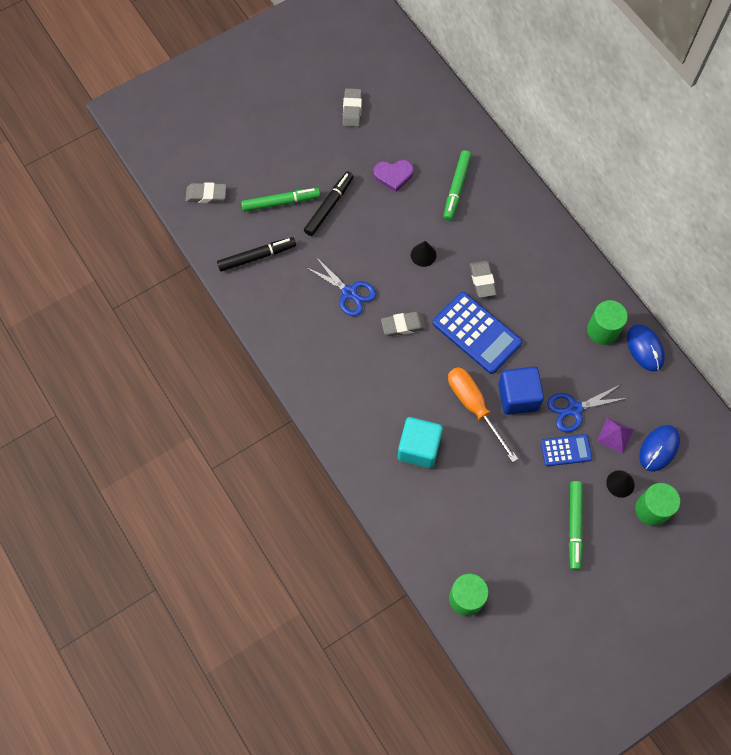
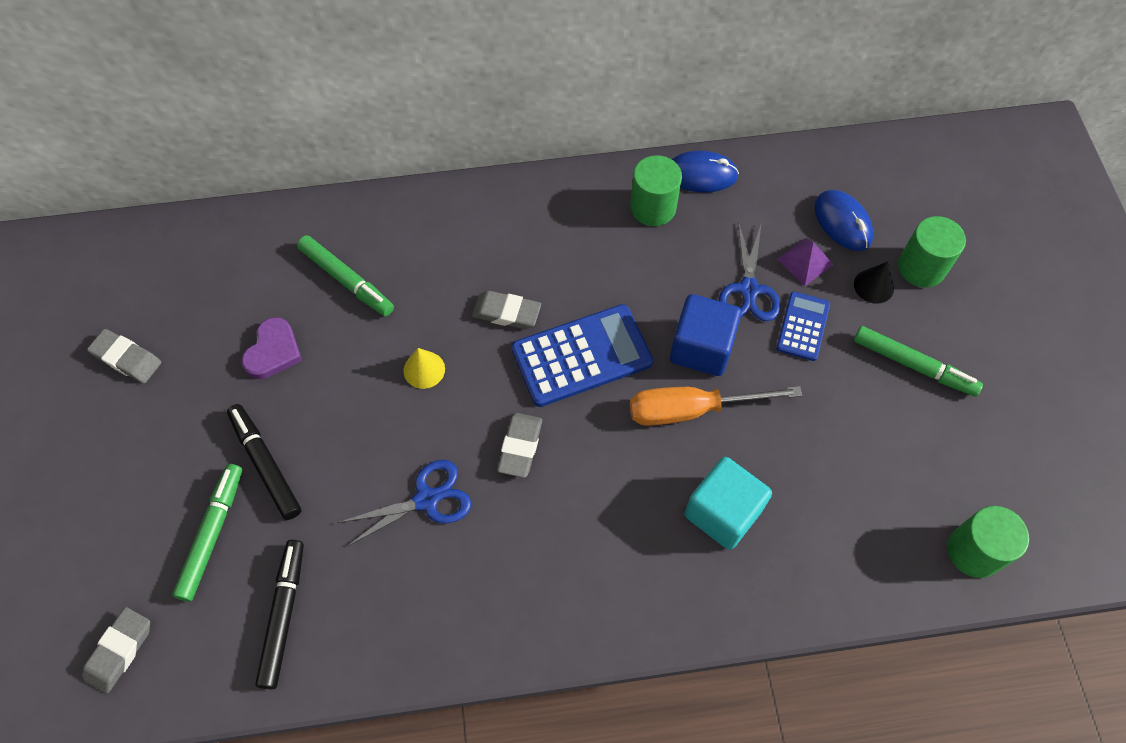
camera: 65 degrees left, 5 degrees down
(423, 255) = (424, 369): black cone -> yellow cone

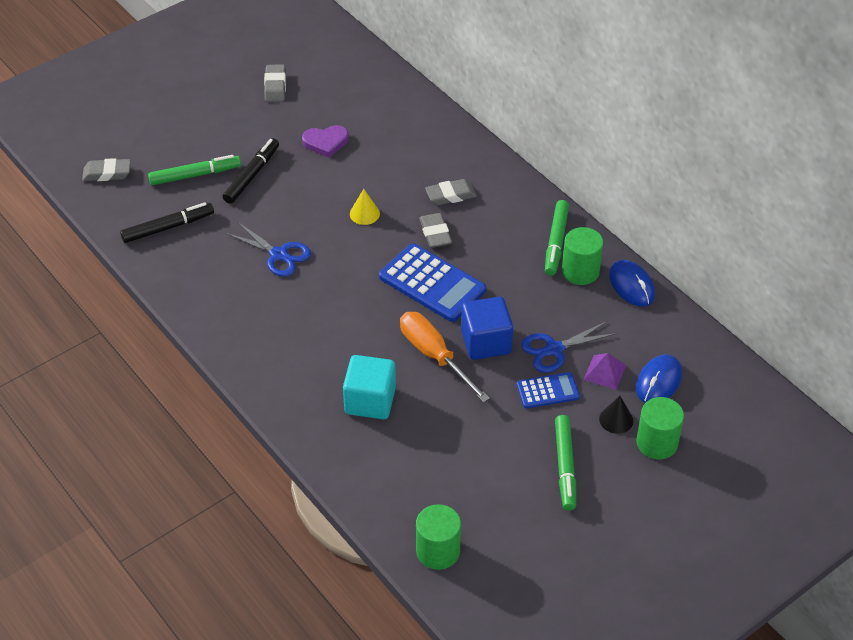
camera: 60 degrees right, 15 degrees down
(346, 280) = (399, 150): green marker -> green marker (556, 242)
(520, 447) = (344, 282): grey eraser -> grey eraser (450, 195)

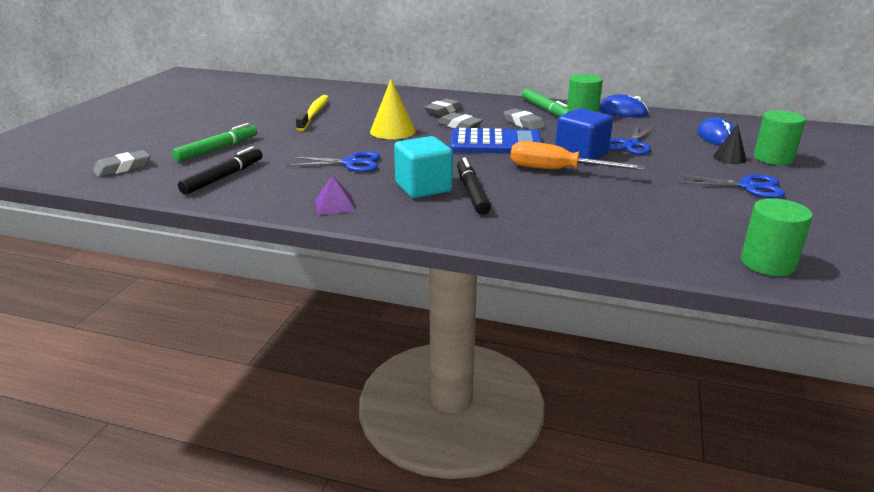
camera: 35 degrees left, 20 degrees down
(252, 175) = (271, 138): black marker -> black marker (472, 192)
(275, 86) = (238, 103): grey eraser -> grey eraser (523, 123)
(326, 142) = (314, 113): purple heart -> yellow toothbrush
(364, 214) = (392, 131): yellow cone -> yellow cone, size x1.64
(370, 401) = (552, 206): turquoise cube -> turquoise cube (423, 187)
(547, 391) = (663, 160): blue calculator -> none
(565, 466) = (748, 187): green marker -> blue scissors
(604, 372) = (679, 143): purple pyramid -> purple pyramid (335, 205)

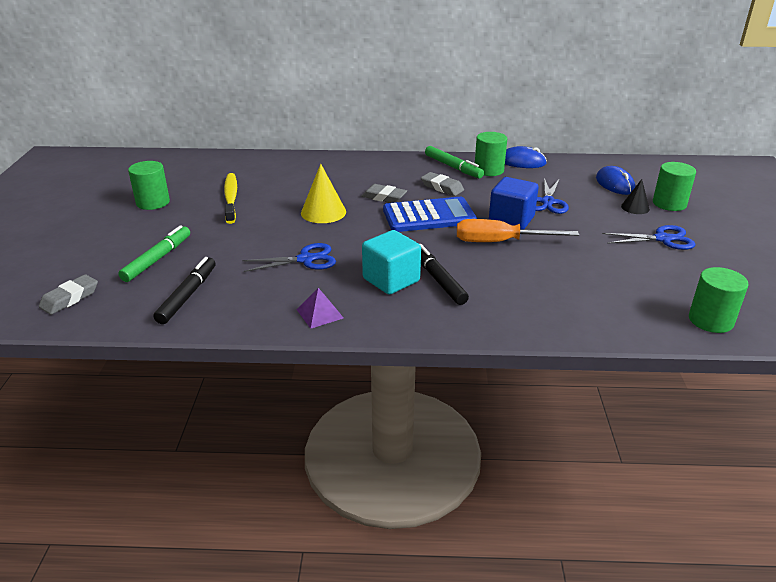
camera: 15 degrees left, 5 degrees up
(243, 110) = (153, 202): none -> green cylinder
(443, 111) = (358, 180): grey eraser -> none

